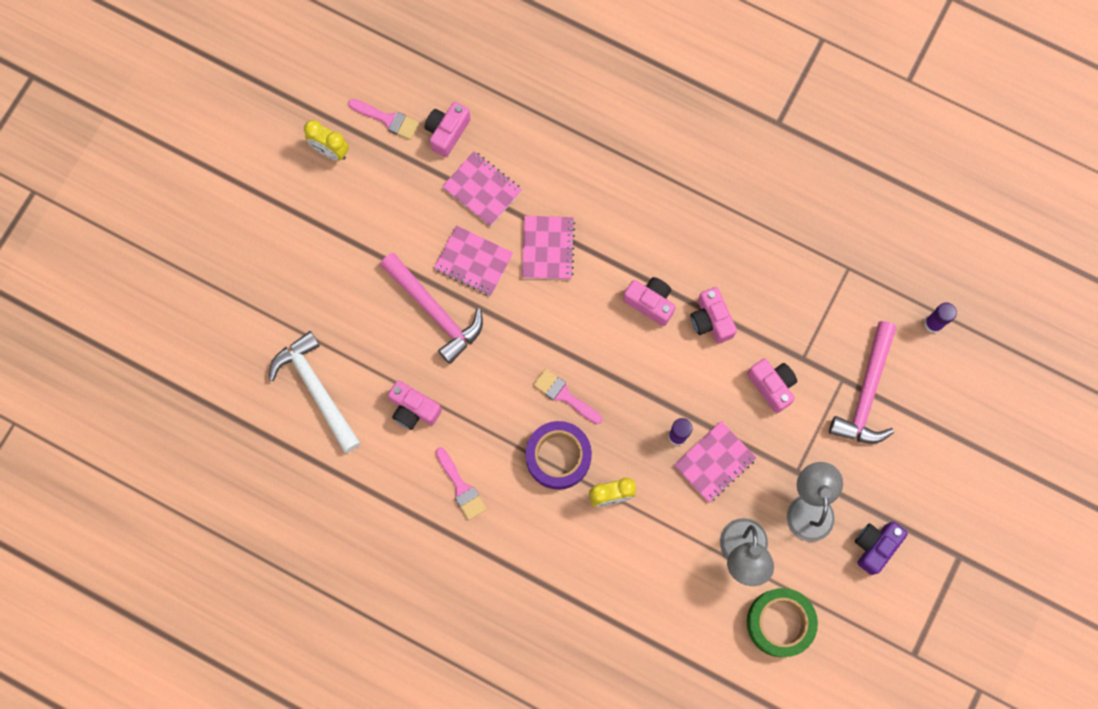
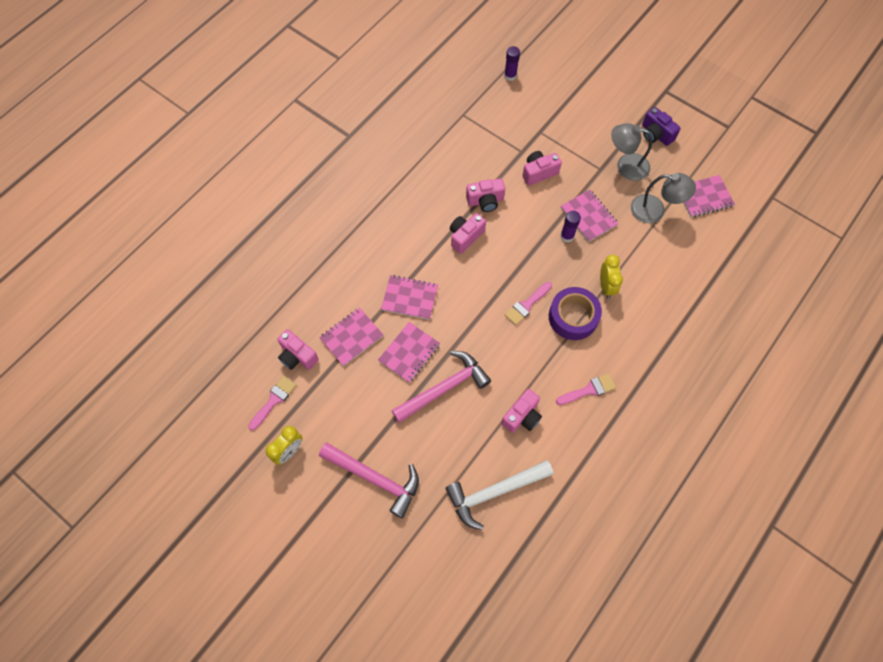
camera: 80 degrees left, 10 degrees down
(779, 623) = (704, 197): green tape -> pink notebook
(867, 392) = (551, 120): pink hammer -> pink hammer (375, 478)

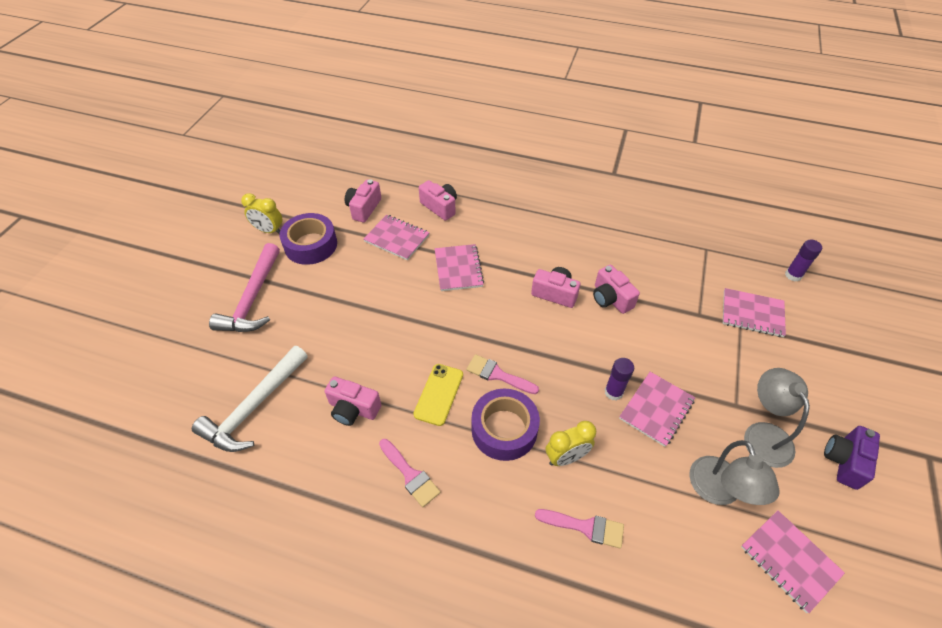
camera: 70 degrees right, 15 degrees down
(274, 400) = (315, 207): pink brush -> pink brush (585, 527)
(327, 415) = (311, 245): none -> purple tape
(409, 353) = (396, 286): pink notebook -> pink notebook (752, 314)
(444, 388) = (366, 326): pink hammer -> none
(495, 492) = (254, 407): white hammer -> white hammer turned 105 degrees counterclockwise
(529, 351) = (439, 394): none -> yellow phone
(539, 172) = (682, 339): pink camera -> pink camera (440, 207)

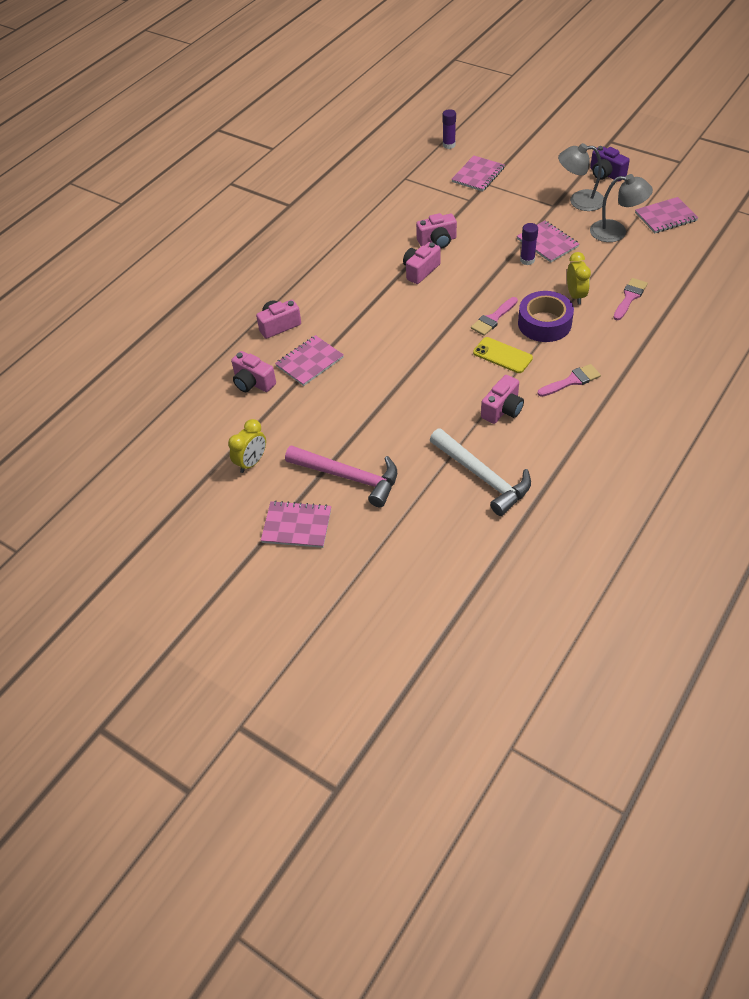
camera: 70 degrees left, 0 degrees up
(311, 245) = (290, 428): purple tape -> none
(458, 269) = (368, 324): pink notebook -> pink notebook (297, 526)

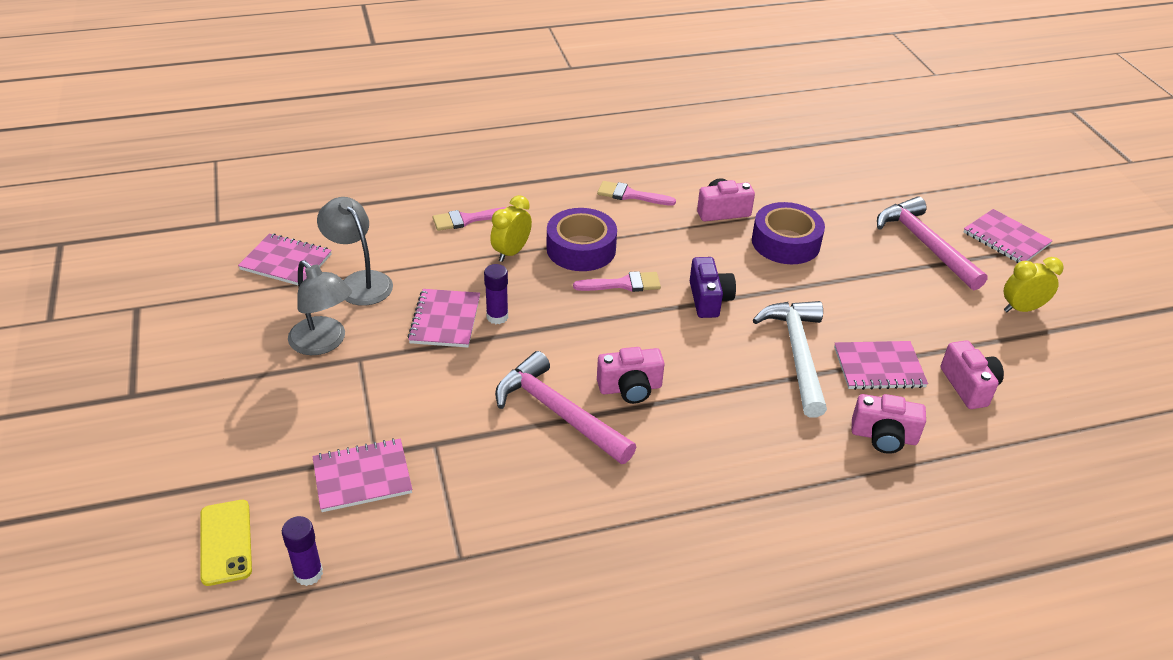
camera: 145 degrees left, 10 degrees down
(437, 241) = (558, 413): pink camera -> pink hammer
(438, 412) = (785, 242): none -> purple tape
(482, 476) = (800, 182): white hammer -> white hammer (797, 354)
(502, 355) = (662, 248): yellow phone -> yellow phone (226, 542)
(606, 174) = (232, 353): purple camera -> purple camera (709, 299)

